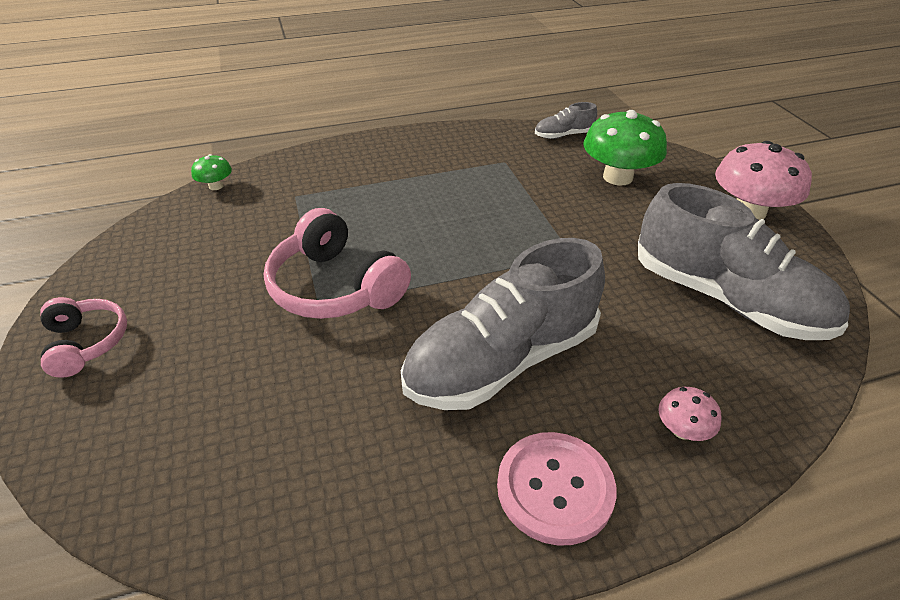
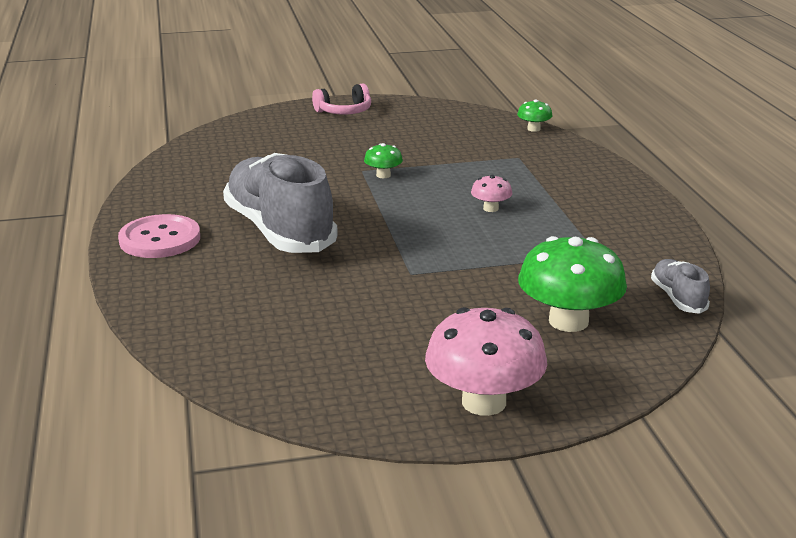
camera: 95 degrees right, 15 degrees down
(335, 287) = (383, 175): pink headphones -> green mushroom
(682, 430) = (180, 291): pink mushroom -> pink mushroom (490, 208)
(727, 299) = (321, 345): grey shoe -> none

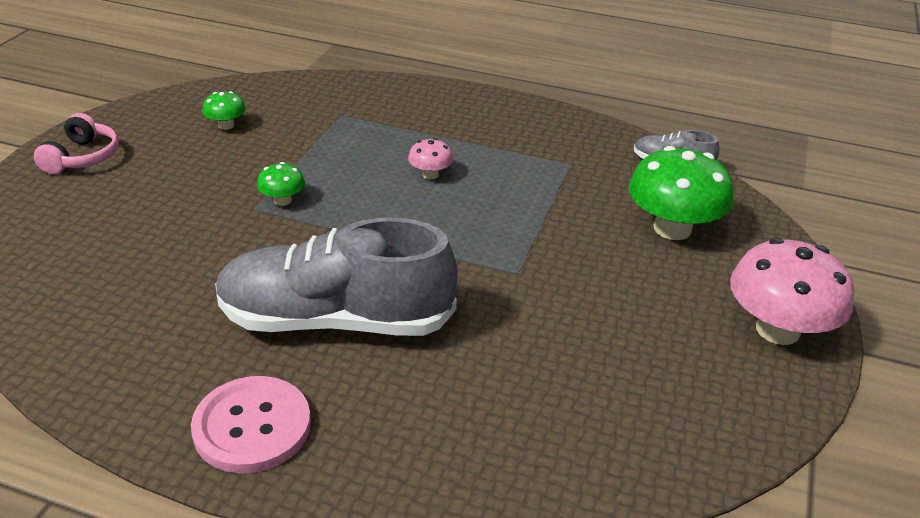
camera: 60 degrees left, 10 degrees up
(533, 129) = (291, 81): green mushroom -> green mushroom (226, 125)

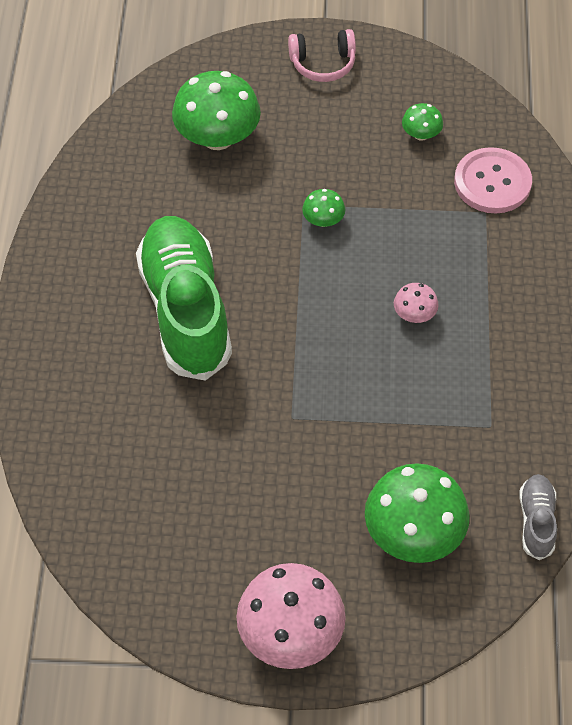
camera: 75 degrees right, 20 degrees up
(109, 245) = (217, 137): none -> green mushroom
(252, 426) = (65, 300): pink button -> pink button (492, 182)
(335, 320) = (185, 310): grey shoe -> green shoe

